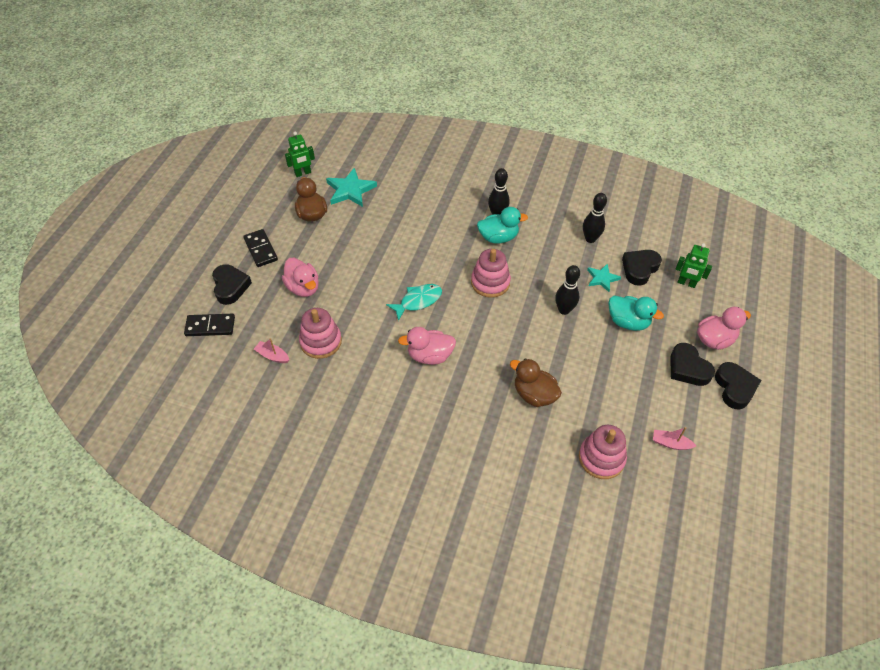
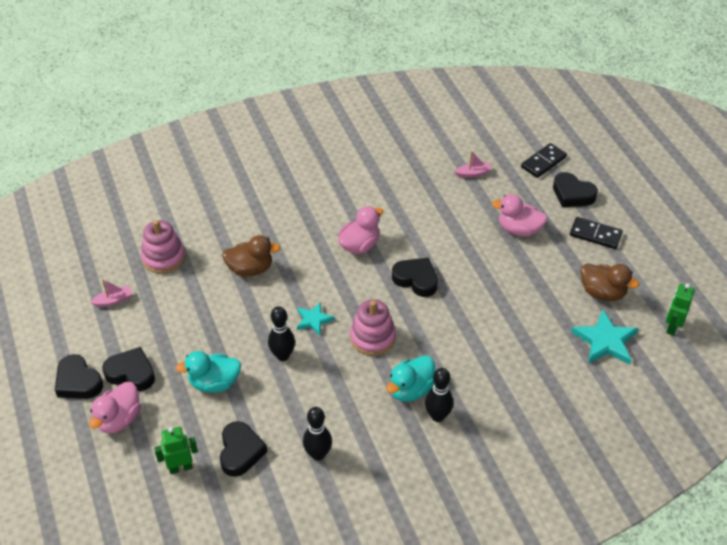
camera: 140 degrees right, 5 degrees down
(321, 341) = (452, 203): pink stacking toy -> none
(418, 301) = (416, 279): turquoise fish -> black heart
(602, 278) = (271, 413): turquoise star -> turquoise star (314, 320)

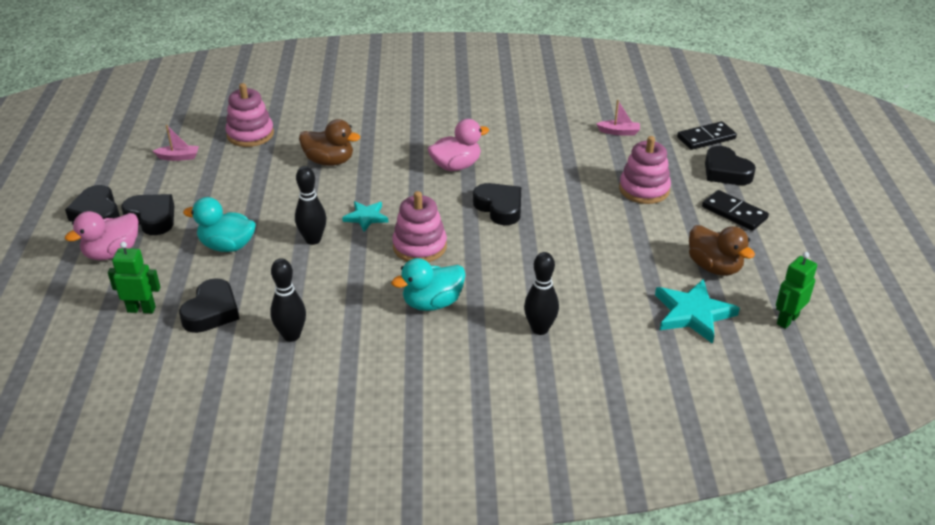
camera: 20 degrees right, 10 degrees down
(437, 416) = (448, 335): black bowling pin -> black bowling pin (540, 329)
(519, 229) = (644, 189): pink duck -> pink stacking toy

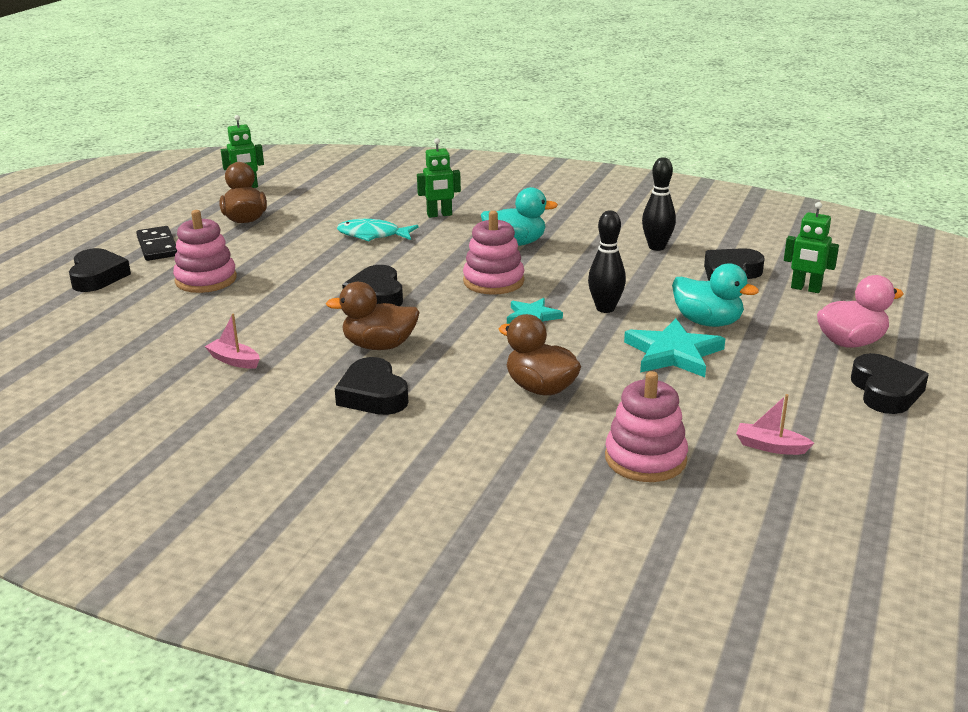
camera: 155 degrees left, 10 degrees down
(152, 218) = (804, 369): black heart -> black heart (373, 395)
(456, 166) = (379, 346): pink duck -> brown duck
(540, 329) = (439, 215): black bowling pin -> green robot
(573, 278) = (373, 235): none -> turquoise fish
(619, 132) = (131, 339): pink boat -> pink boat (234, 360)
(693, 313) = (308, 201): turquoise star -> turquoise star (673, 353)
(706, 138) = (49, 310): black domino -> none

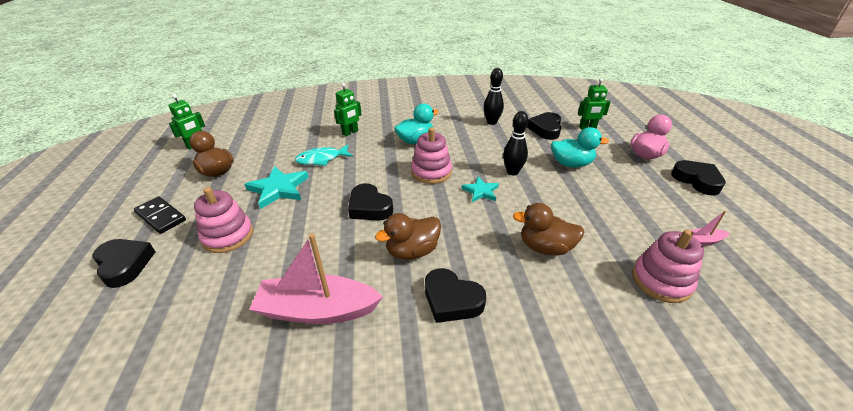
camera: 30 degrees left, 10 degrees up
(234, 360) = (317, 310): pink boat -> pink boat, size x2.26
(673, 353) = (581, 192): turquoise star -> turquoise star (279, 189)

